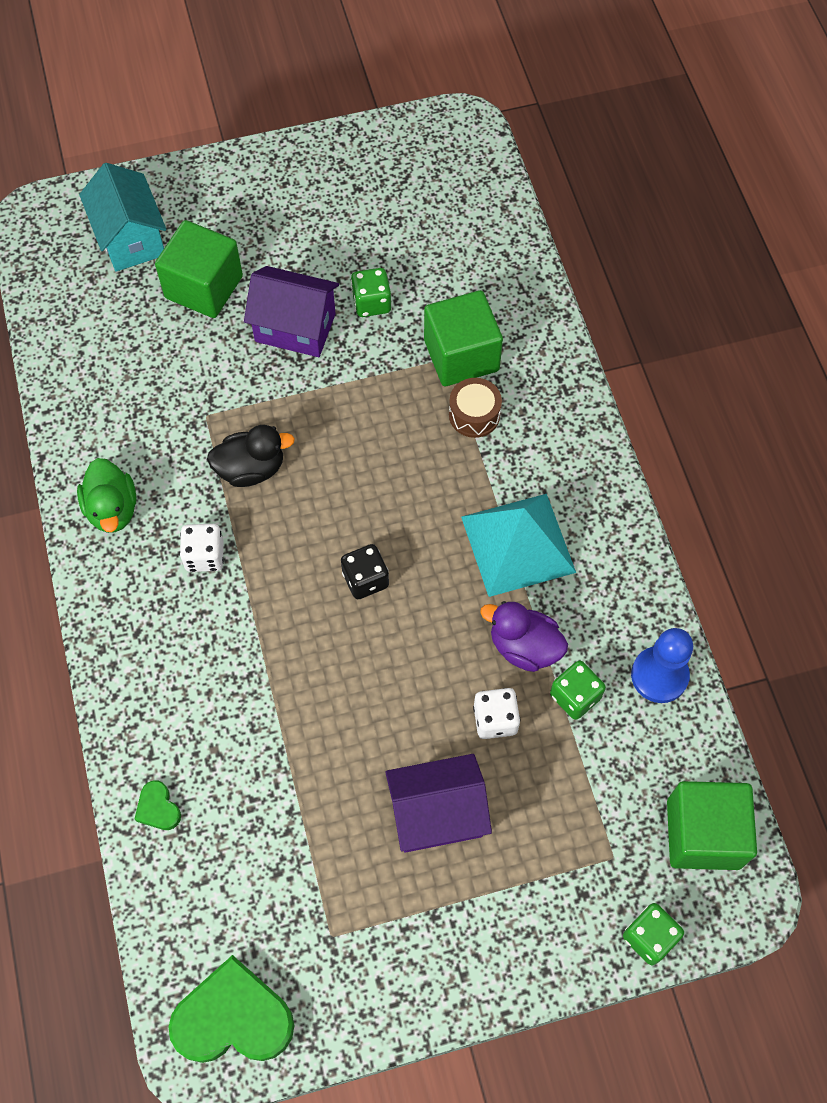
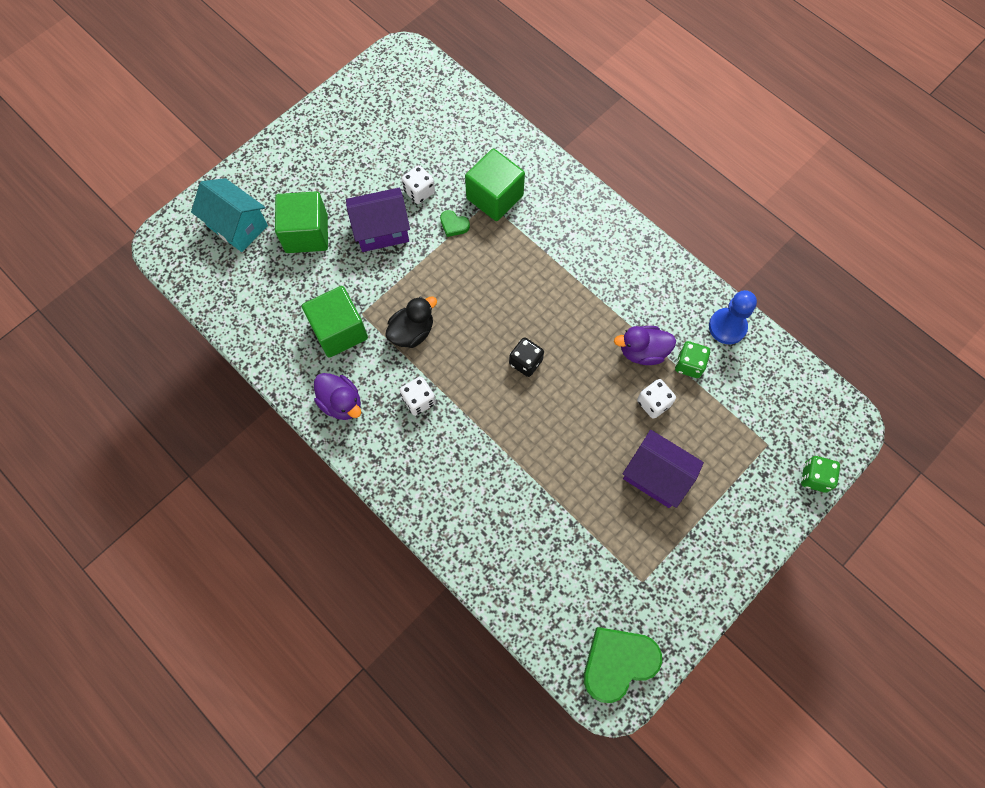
camera: 30 degrees left, 5 degrees up
(112, 509) = (341, 403): green duck -> purple duck
(158, 808) = (492, 568): green heart -> green heart (454, 225)
(371, 303) = (419, 192): green dice -> white dice
(437, 814) = (656, 476): purple house -> purple house turned 75 degrees clockwise
(474, 415) = (525, 229): brown drum -> none
(518, 544) = (600, 293): turquoise pyramid -> none
(703, 834) = (806, 403): green cube -> green cube (339, 331)

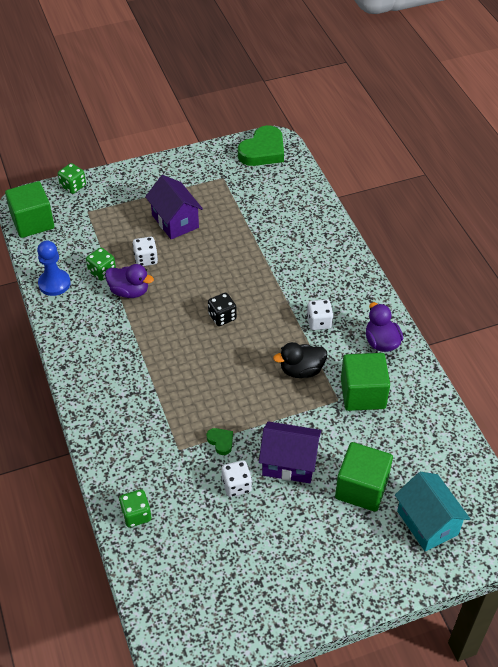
camera: 155 degrees left, 20 degrees down
(490, 134) = (136, 515): none -> green dice
(494, 197) = (169, 452): green cube -> green cube (33, 222)
(617, 662) = (263, 151): green heart -> green heart turned 45 degrees counterclockwise

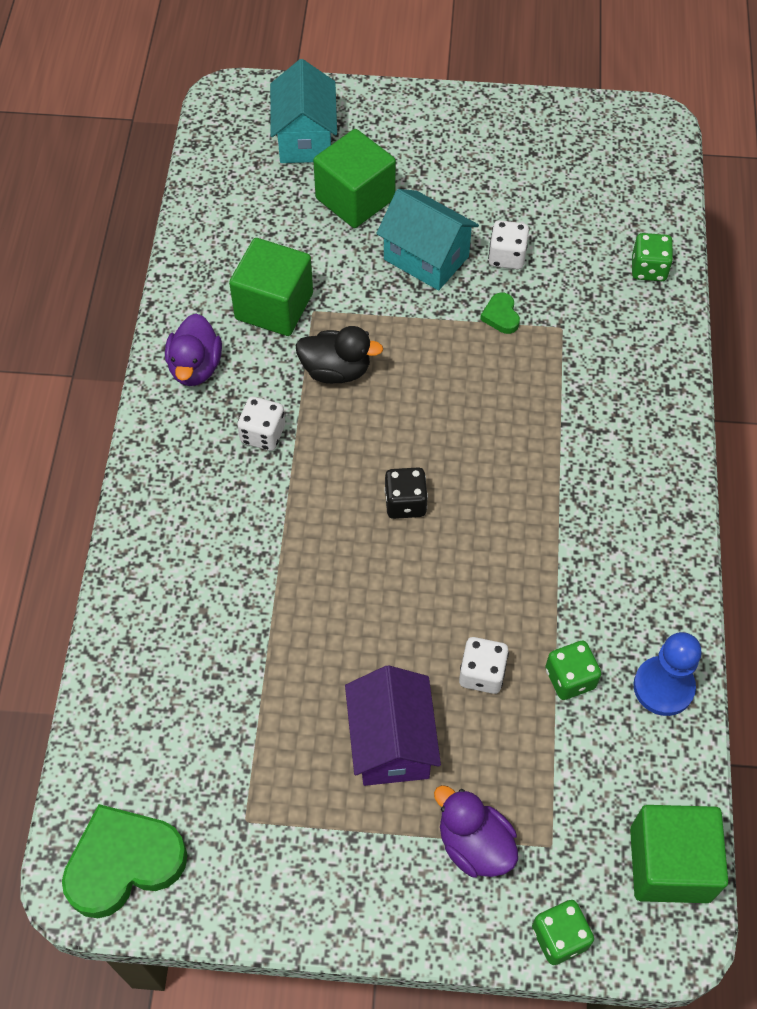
camera: 155 degrees left, 10 degrees up
(129, 291) = (536, 615): purple duck -> purple duck (474, 844)
(289, 463) = (426, 258): purple house -> turquoise house

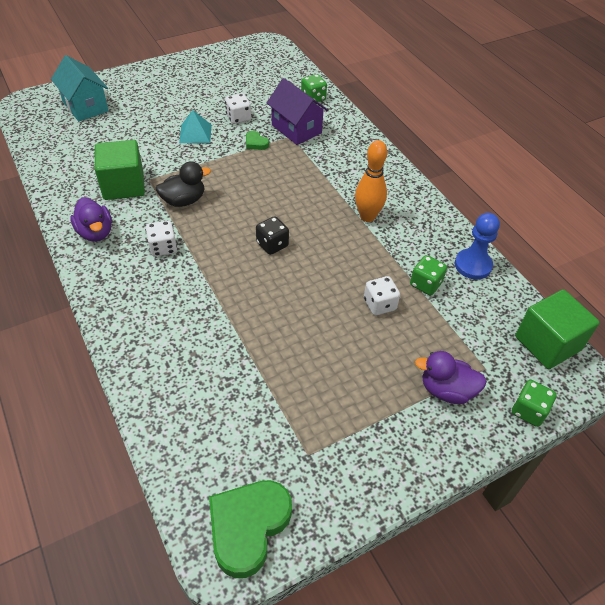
camera: 35 degrees left, 10 degrees down
(355, 199) = (135, 122): green cube -> none
(391, 742) = (359, 364): purple house -> purple house (296, 129)
(426, 258) = (195, 133): turquoise house -> turquoise pyramid
(571, 526) = (367, 216): none -> orange bowling pin

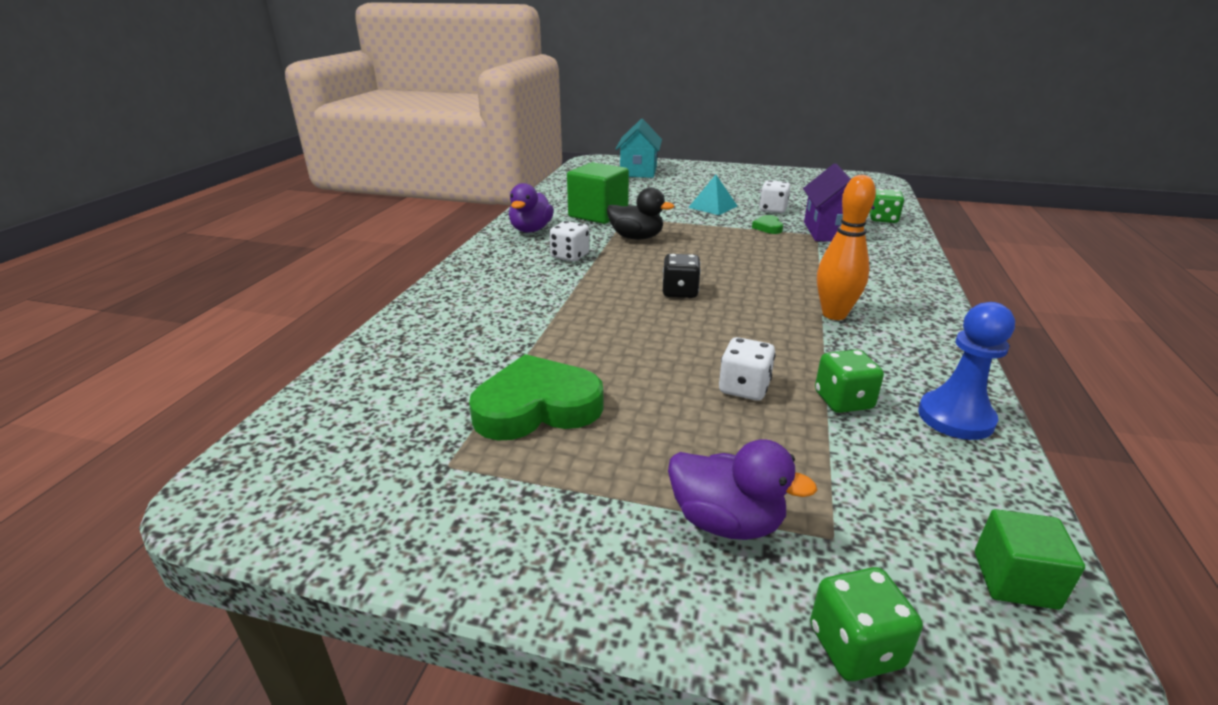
camera: 45 degrees right, 20 degrees down
(248, 527) = (288, 482): green heart -> green heart (537, 407)
(446, 390) = (726, 522): purple duck -> purple duck turned 150 degrees clockwise
(547, 343) = (1015, 580): green cube -> green cube, size x0.56

